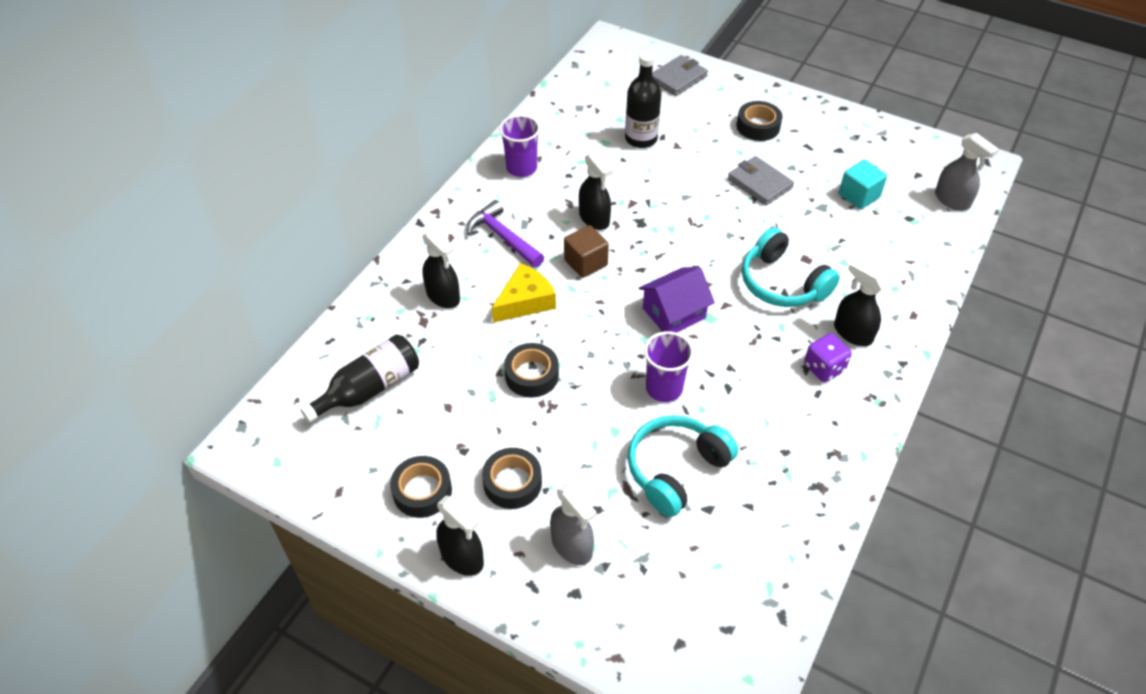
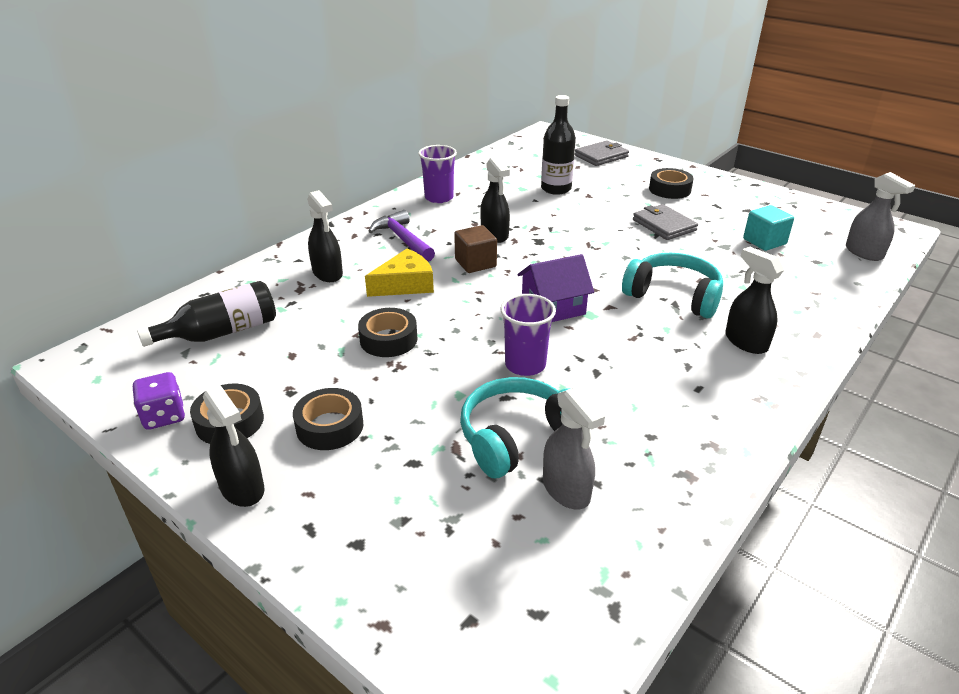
camera: 10 degrees right, 15 degrees down
(572, 546) = (372, 494): grey spray bottle -> grey spray bottle (566, 490)
(782, 283) = (673, 296): turquoise headphones -> turquoise headphones turned 150 degrees clockwise
(824, 368) = (709, 367): purple dice -> purple dice (164, 416)

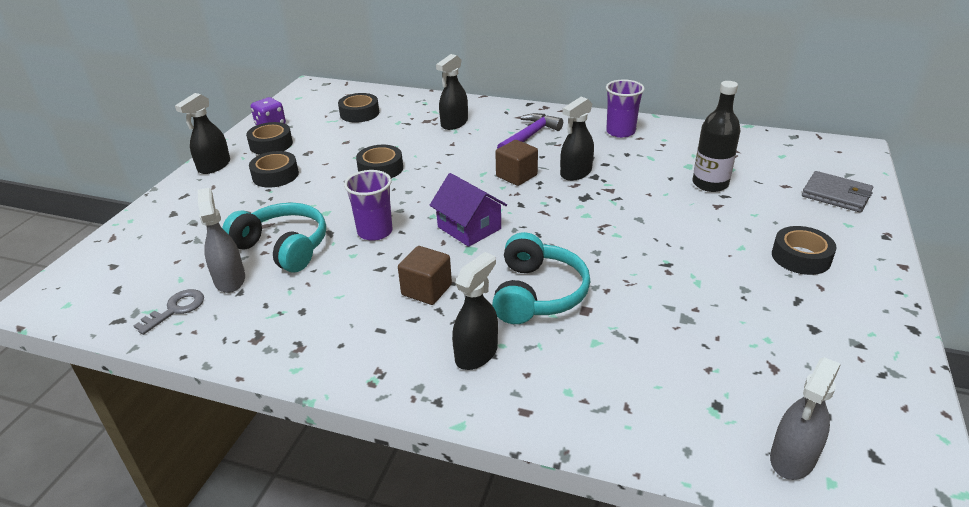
camera: 70 degrees right, 0 degrees up
(221, 332) = (359, 113): black bottle -> black tape
(405, 284) = (460, 155): yellow cheese -> none
(566, 490) = (230, 279): grey spray bottle -> grey spray bottle turned 120 degrees clockwise
(611, 545) = (176, 309): none -> grey key
(645, 350) = (426, 290): none -> brown cube
(664, 225) = (696, 266): grey wallet -> none
(764, 241) = (730, 351): turquoise cube -> none

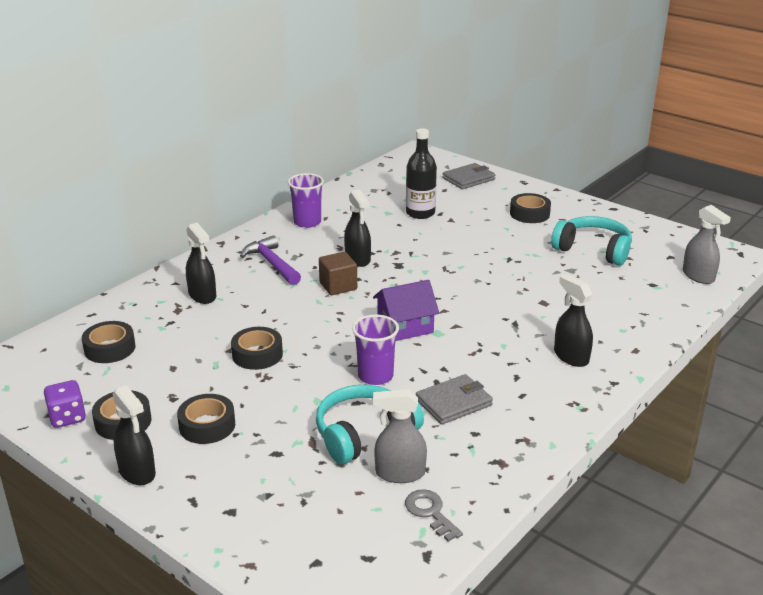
camera: 70 degrees left, 5 degrees down
(349, 286) = (454, 402): none -> grey wallet
(426, 290) = (482, 364): brown cube -> none
(537, 294) = (515, 316): turquoise headphones -> turquoise headphones (593, 250)

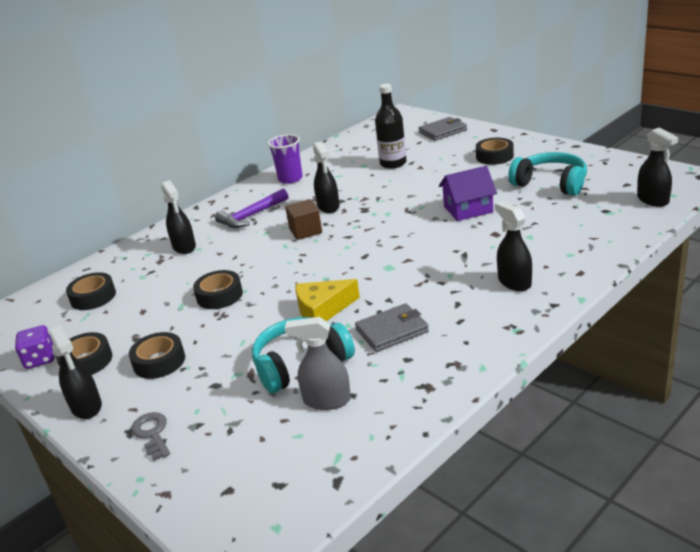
camera: 10 degrees right, 0 degrees up
(272, 263) = (251, 216): purple hammer -> purple hammer turned 105 degrees counterclockwise
(375, 376) = (322, 309): purple cup -> yellow cheese
(405, 326) = (359, 263): purple house -> purple house (468, 209)
(430, 512) = (349, 438): grey key -> grey key (152, 433)
(698, 276) = (653, 200): grey spray bottle -> black spray bottle

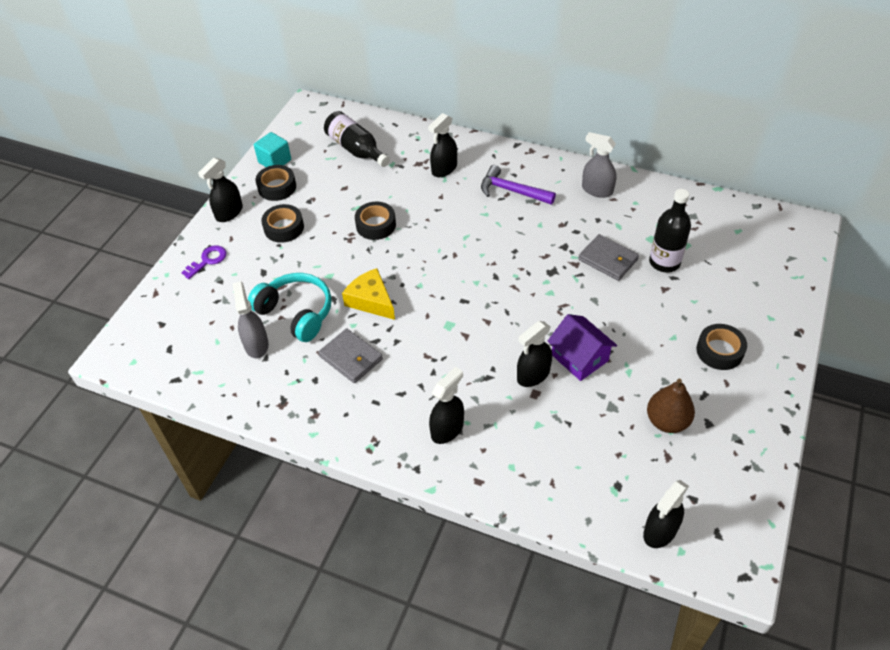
camera: 65 degrees right, 20 degrees up
(40, 359) = (275, 161): purple dice -> turquoise cube
(93, 297) = (356, 149): black tape -> black bottle
(152, 433) = (208, 260): grey key -> purple key
(290, 179) = (597, 190): purple cup -> grey spray bottle
(305, 231) = (495, 241): brown cube -> none
(328, 207) = (548, 241): black spray bottle -> black spray bottle (533, 375)
(443, 131) = (771, 282): grey wallet -> grey wallet (608, 259)
(551, 184) = (667, 421): turquoise headphones -> brown pear

